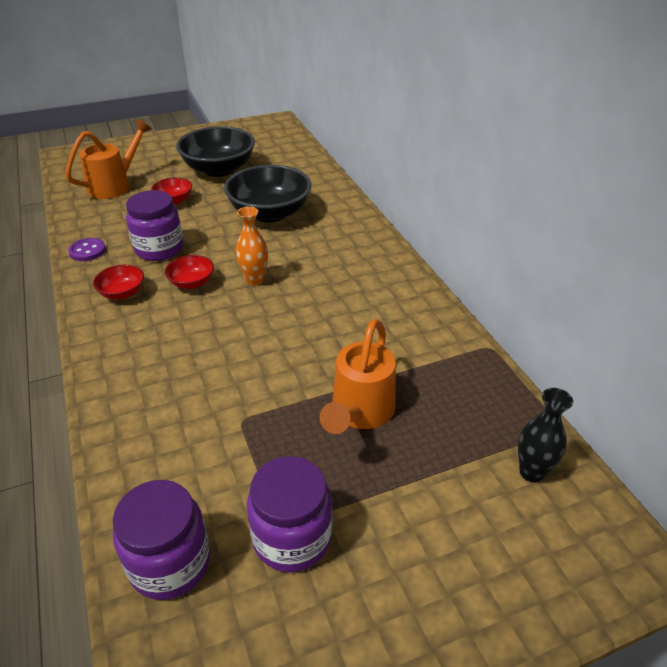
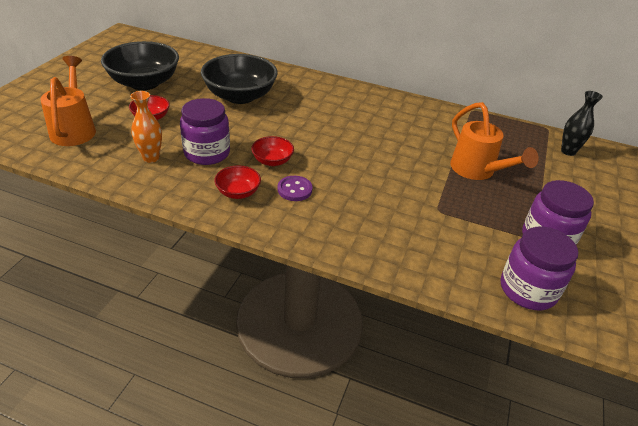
camera: 50 degrees left, 0 degrees up
(87, 251) = (151, 182): purple button -> purple button (294, 189)
(254, 280) = (307, 139): orange vase -> orange vase (151, 158)

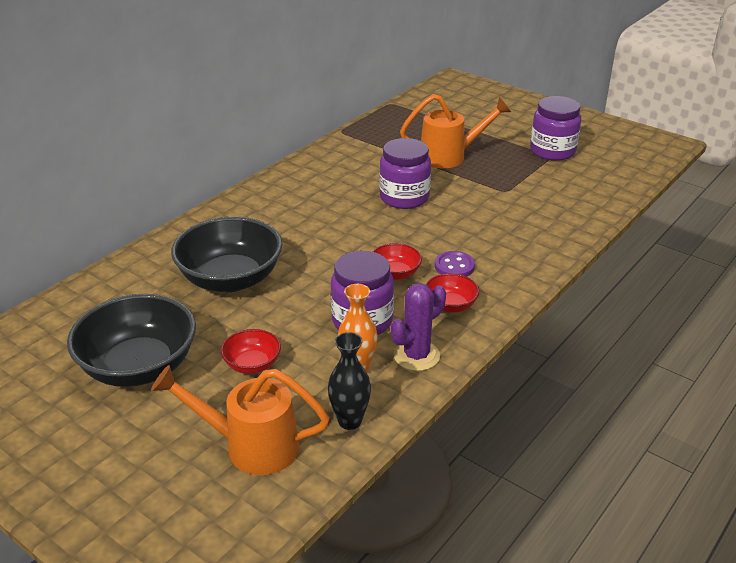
camera: 70 degrees left, 5 degrees down
(170, 182) = (416, 356): none -> purple cactus
(528, 290) = (611, 176): purple jar -> purple jar (404, 197)
(568, 151) = (432, 105): black vase -> black vase (349, 421)

